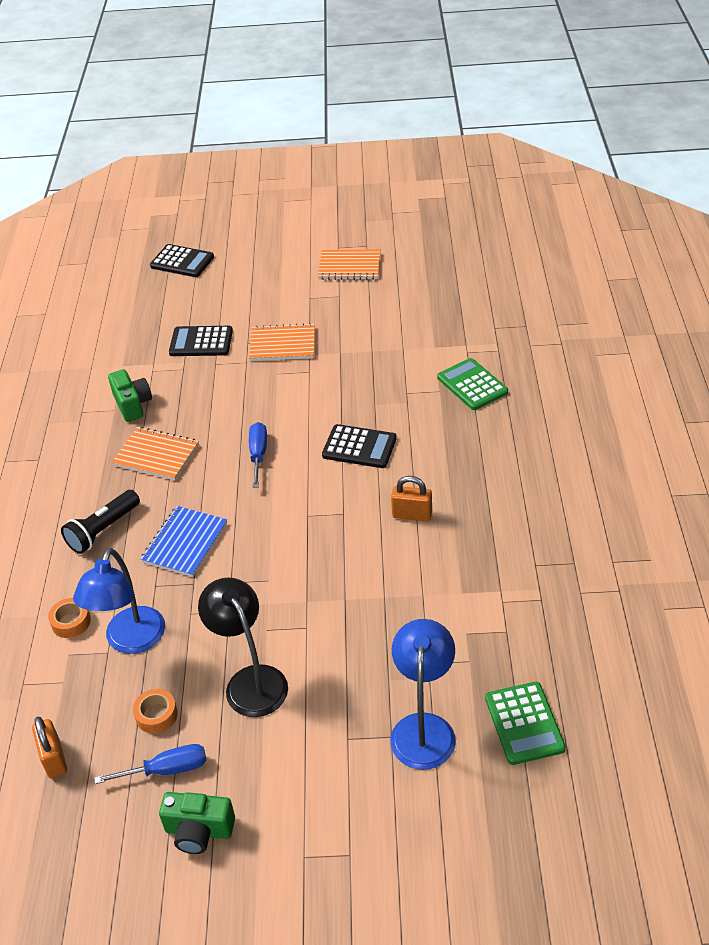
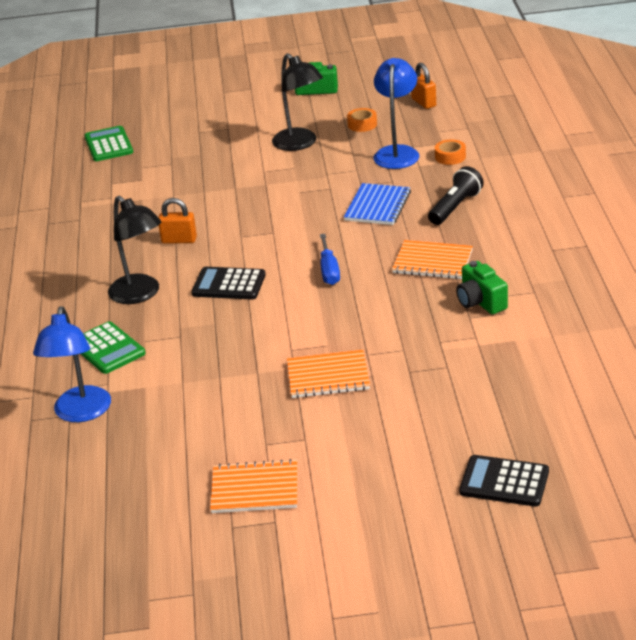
camera: 175 degrees right, 10 degrees down
(166, 770) = (346, 106): blue screwdriver -> none
(201, 342) = (430, 372): black calculator -> none
(423, 728) = (176, 137): blue lamp -> blue lamp (80, 413)
(448, 443) = (140, 294): none -> black lamp

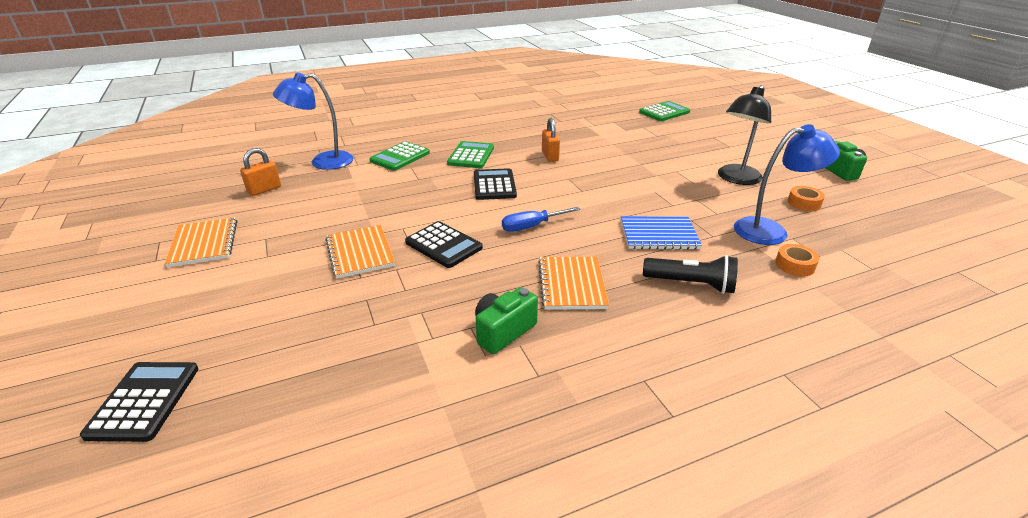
camera: 70 degrees right, 0 degrees up
(140, 294) = (471, 156): black lamp -> green calculator
(338, 324) = (443, 245): none -> black calculator
(423, 102) = (890, 231): orange padlock -> orange padlock (264, 190)

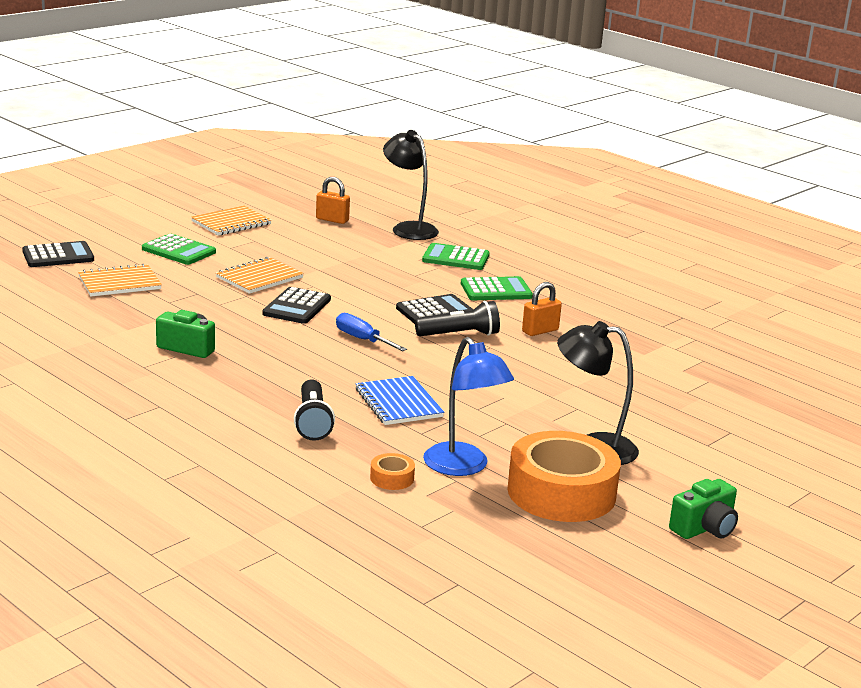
camera: 65 degrees right, 10 degrees down
(323, 162) = (409, 228): blue lamp -> black lamp
(542, 184) = (460, 335): none -> black flashlight
(571, 284) = (273, 367): orange notebook -> orange notebook (119, 283)
(664, 112) = (790, 393): green calculator -> green calculator (179, 251)
(804, 203) = (561, 492): orange tape -> orange tape, size x2.46

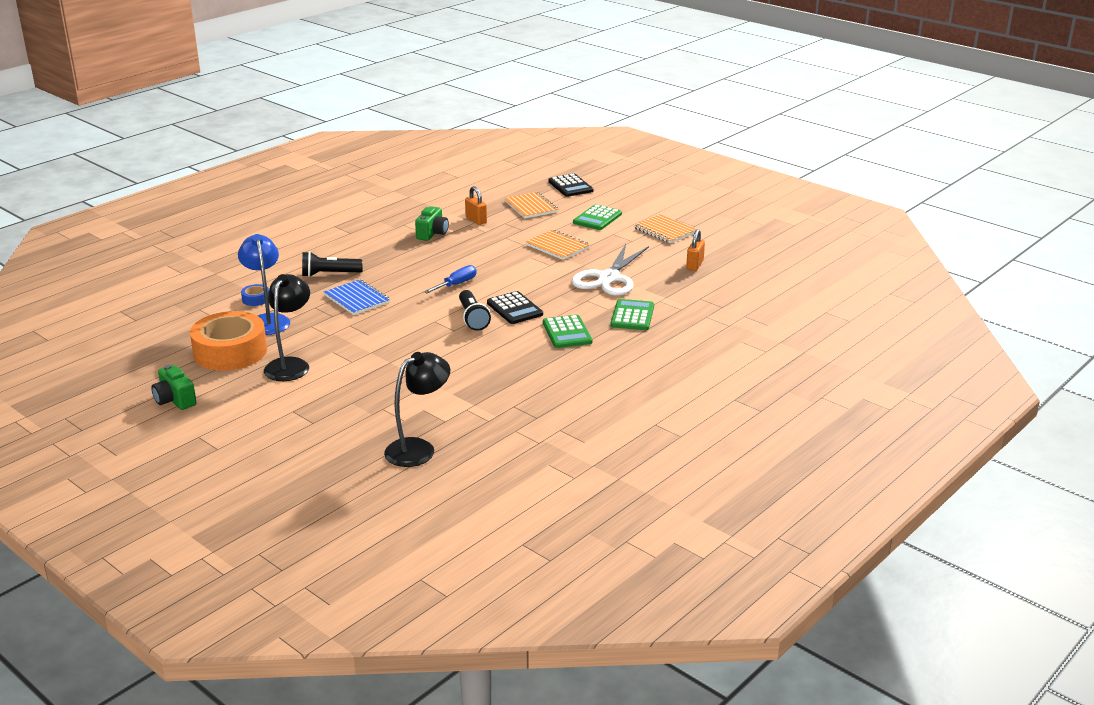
camera: 90 degrees right, 5 degrees up
(297, 307) = (508, 261): black calculator -> none
(358, 260) = (609, 278): none -> white scissors
(392, 478) = (256, 299): orange tape -> blue tape
(398, 403) = (357, 299): blue notebook -> blue notebook turned 75 degrees clockwise
(409, 228) = (693, 295): black lamp -> black lamp (419, 449)
(463, 467) = (267, 320): blue lamp -> blue lamp turned 105 degrees clockwise
(540, 331) = (488, 350): orange padlock -> orange padlock (476, 220)

